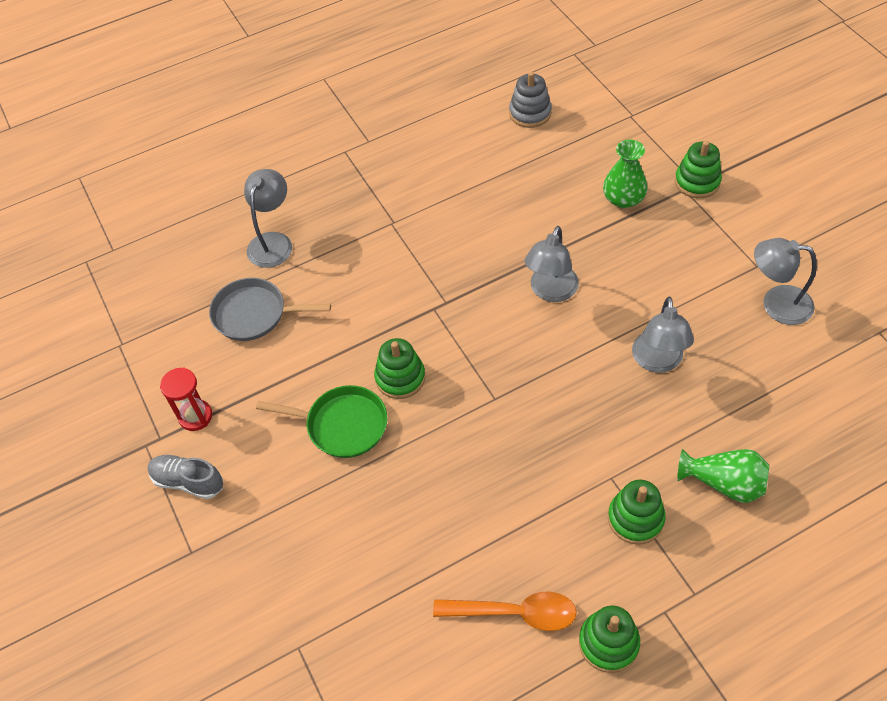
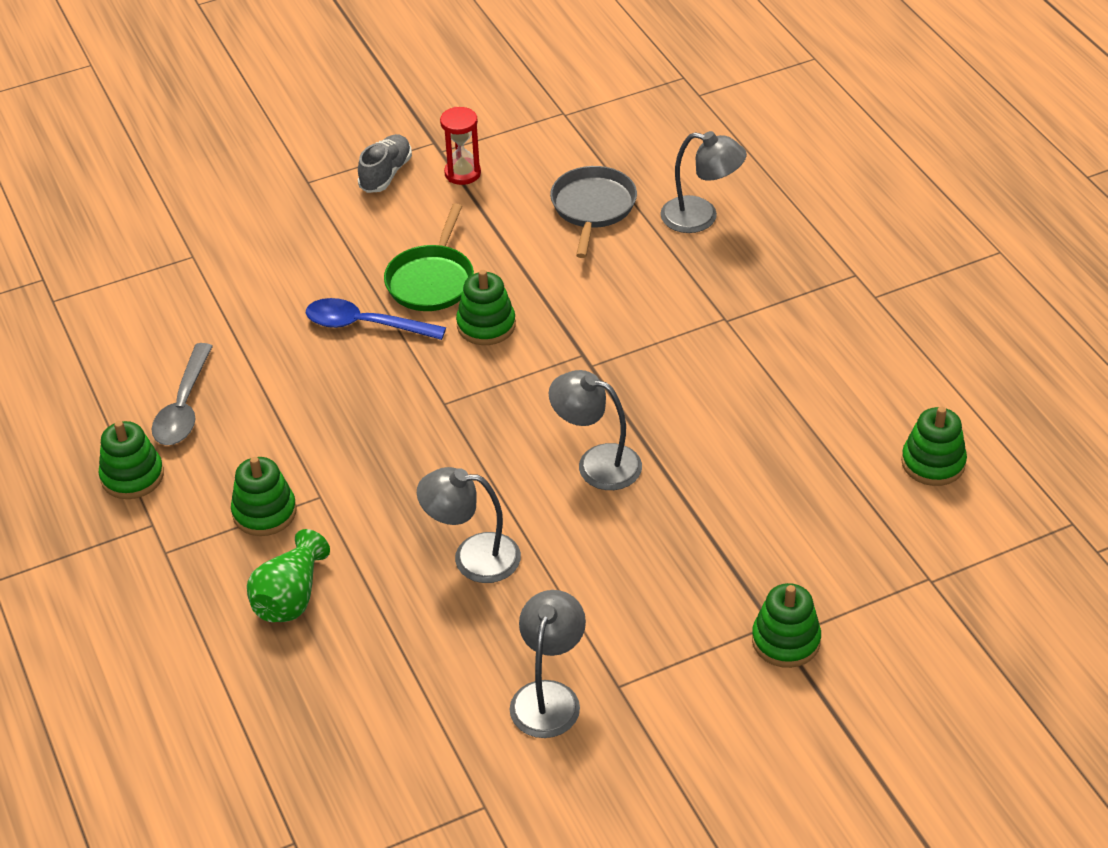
camera: 90 degrees right, 10 degrees down
(400, 471) = (365, 325): none -> blue spoon
(514, 613) = (184, 407): orange spoon -> grey spoon
(530, 113) = (933, 463): grey stacking toy -> green stacking toy
(623, 198) = (756, 552): green vase -> none

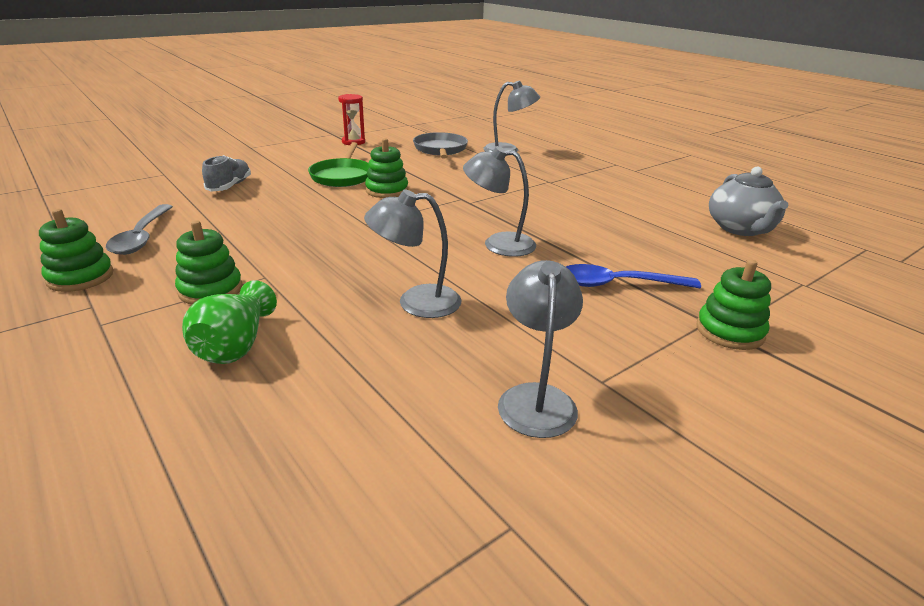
camera: 15 degrees left, 15 degrees down
(365, 325) = (296, 194): blue spoon -> blue spoon (618, 284)
(386, 174) = (303, 143): grey shoe -> grey shoe (229, 186)
(933, 463) = (740, 229): green stacking toy -> grey teapot

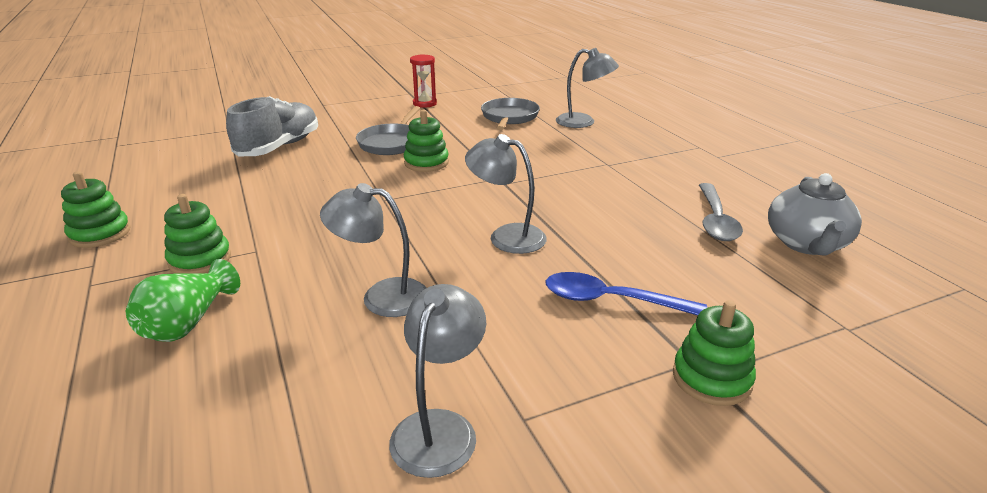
camera: 15 degrees right, 0 degrees up
(142, 237) = (173, 196): grey spoon -> grey spoon (715, 220)
(229, 186) = (279, 147): grey shoe -> grey shoe, size x1.66
(342, 176) = (391, 143): green pan -> grey pan

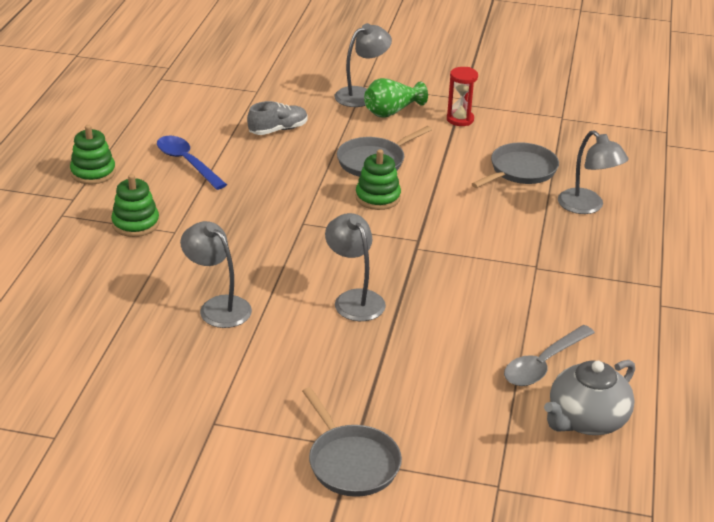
camera: 35 degrees right, 5 degrees up
(188, 323) = (94, 270): green vase -> green vase (392, 112)
(279, 147) = (278, 130): grey shoe -> grey shoe, size x0.60
(440, 428) = (166, 403): grey lamp -> grey lamp (361, 95)
(611, 300) = (361, 384): blue spoon -> blue spoon (187, 163)
(711, 378) = (351, 462): green stacking toy -> grey pan

